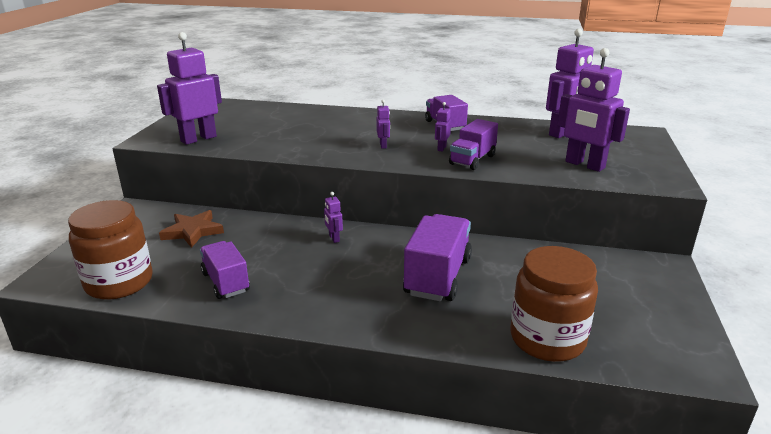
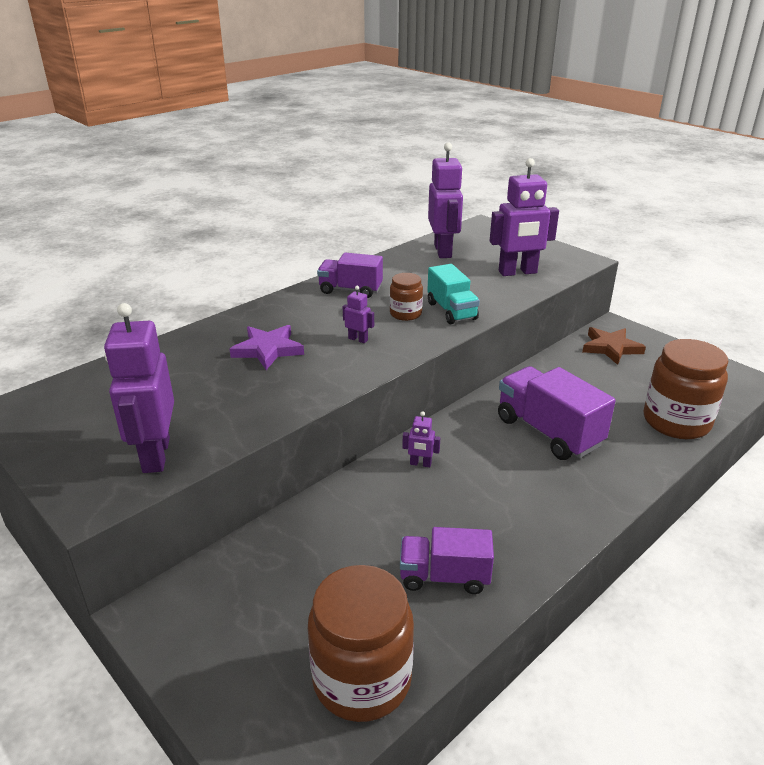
camera: 55 degrees left, 5 degrees up
(193, 231) = (289, 569): brown star -> brown star (611, 348)
(333, 129) = (268, 350): none -> purple star
(441, 148) = (405, 314): purple robot -> brown jar
(472, 160) = (451, 311): purple truck -> turquoise truck

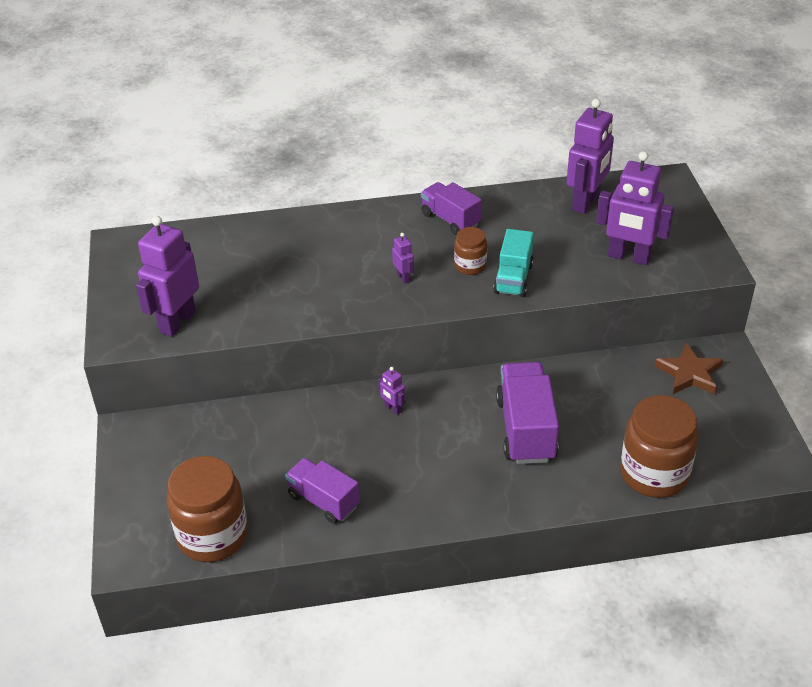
camera: 35 degrees right, 10 degrees up
(268, 350) = (325, 259): purple star -> none

